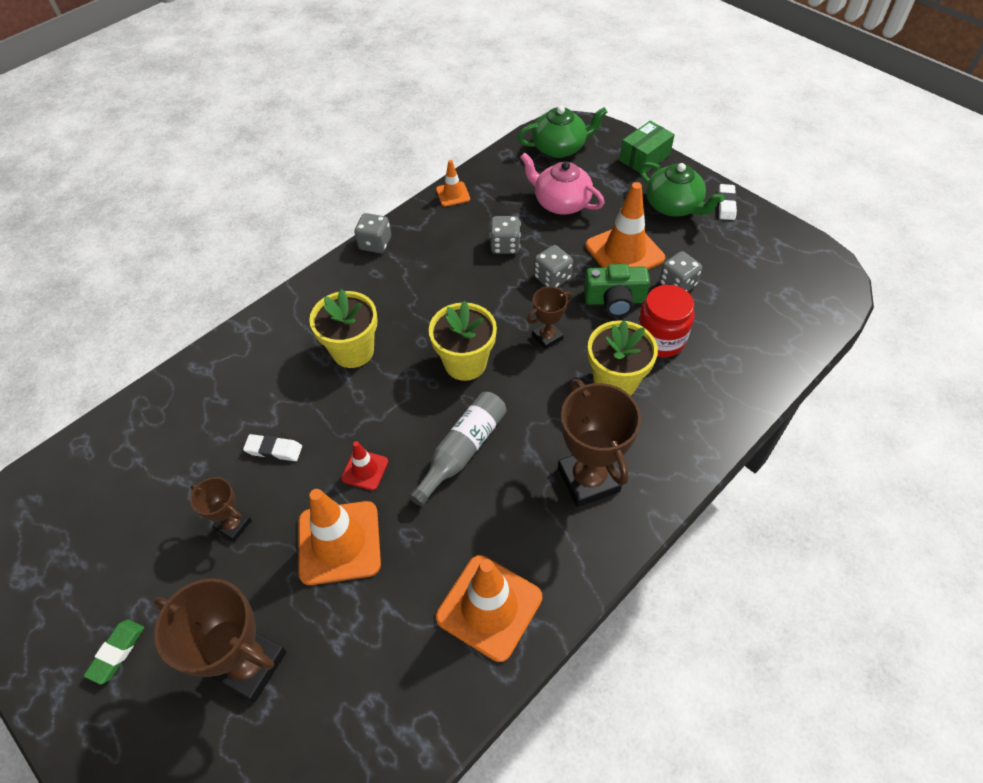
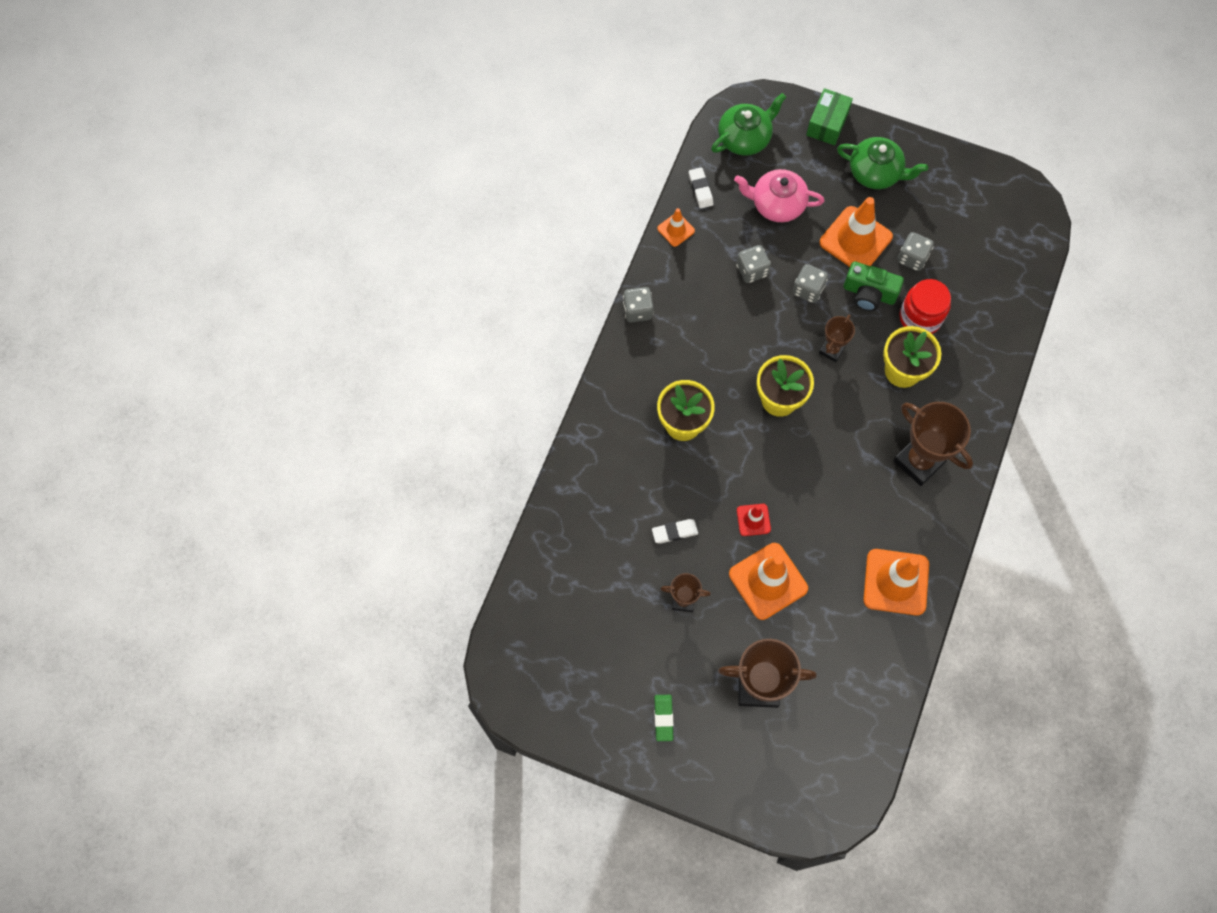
camera: 25 degrees left, 15 degrees up
(462, 450) = (817, 475): grey bottle -> none
(614, 300) = (869, 293): green camera -> green camera turned 45 degrees clockwise
(726, 204) = (919, 155): white eraser -> white eraser (700, 189)

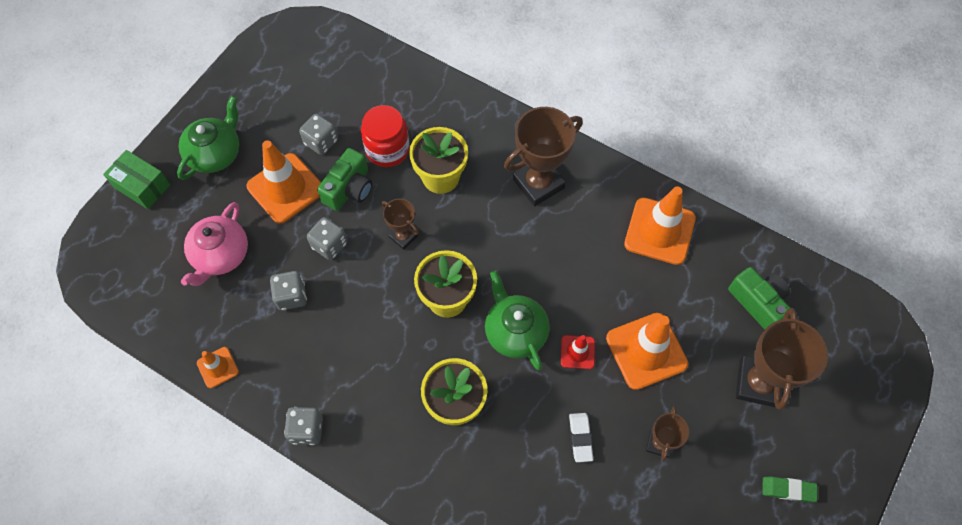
camera: 80 degrees left, 5 degrees down
(700, 189) = (176, 331): white eraser -> none
(745, 138) = (128, 271): green teapot -> green teapot (515, 331)
(841, 683) = (758, 302): none -> green camera

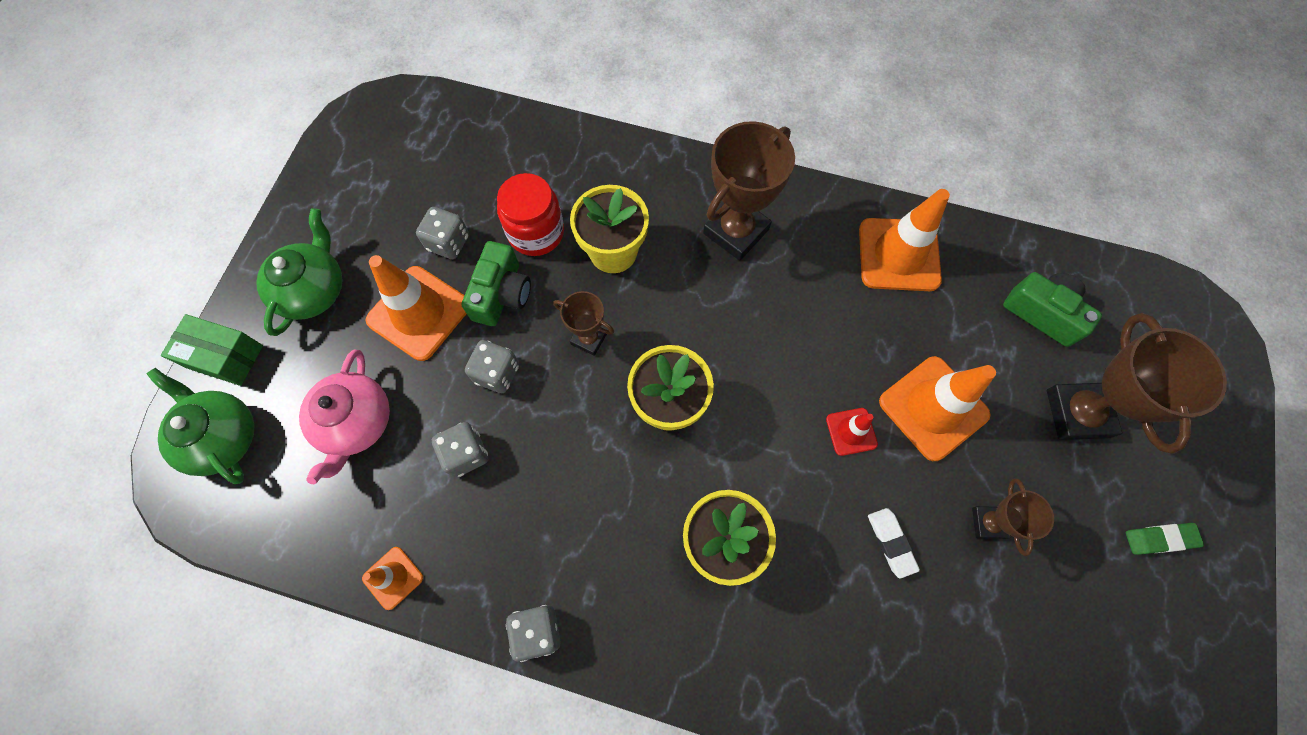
camera: 15 degrees left, 5 degrees up
(515, 331) = (766, 425): green teapot -> green teapot (222, 437)

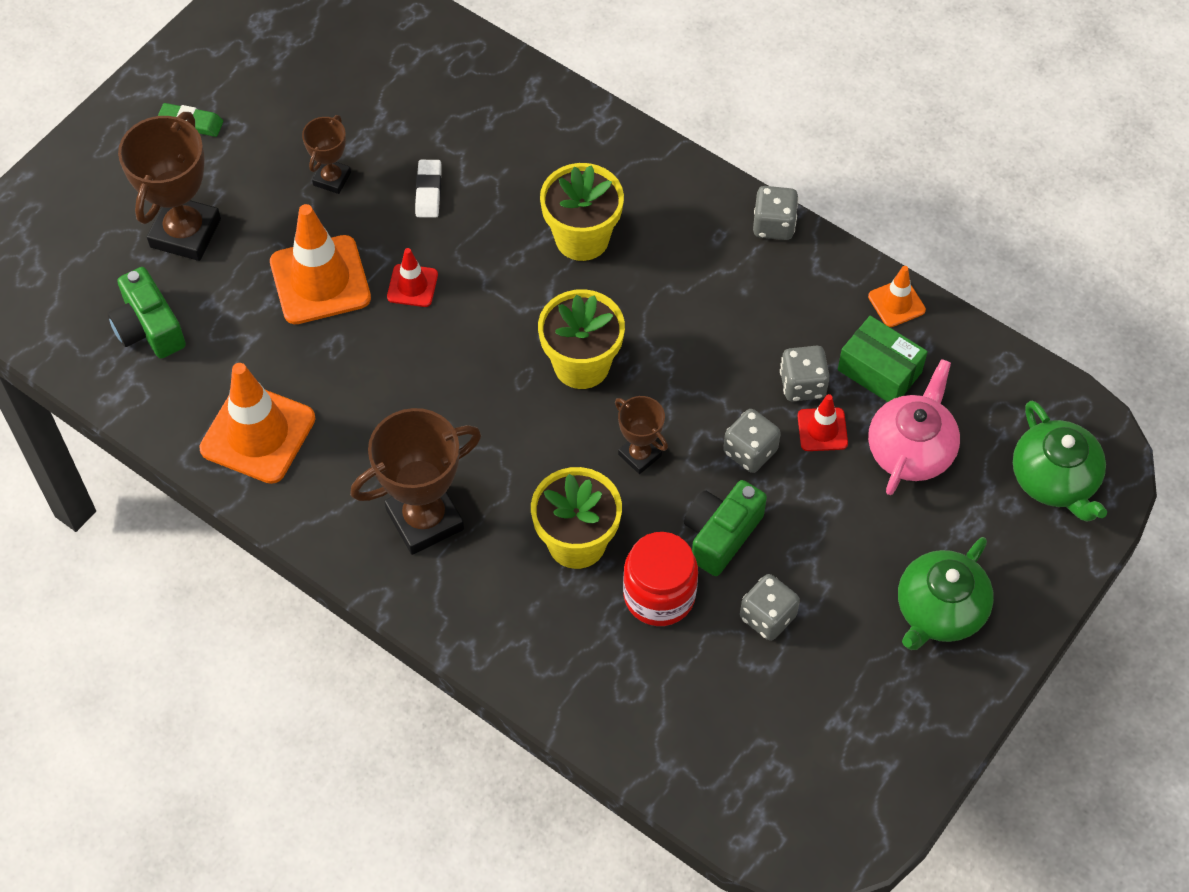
camera: 160 degrees left, 10 degrees down
(225, 356) = (1048, 564): green box -> green box (879, 371)
(419, 313) = (821, 543): orange traffic cone -> none
(438, 415) = (822, 429): none -> red traffic cone

